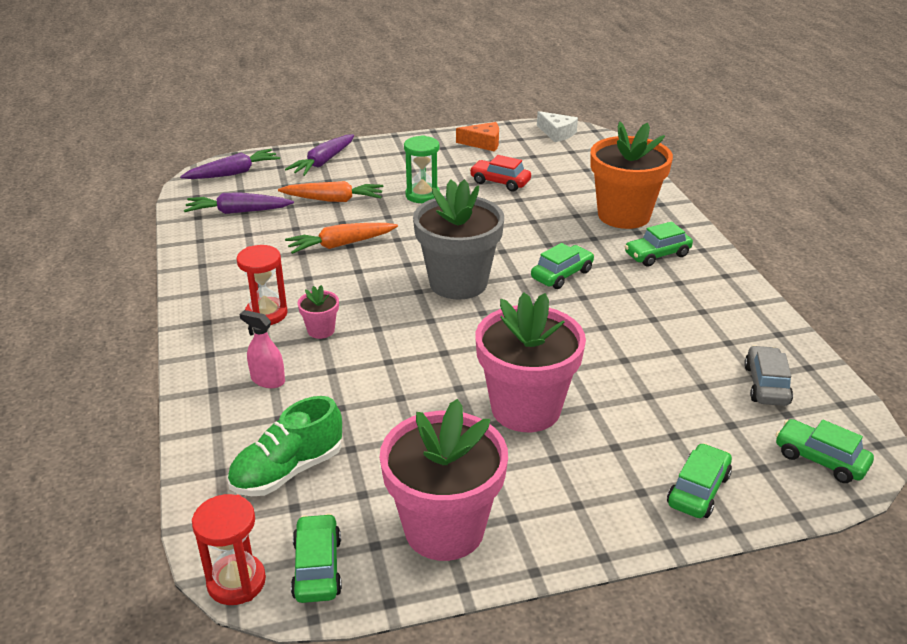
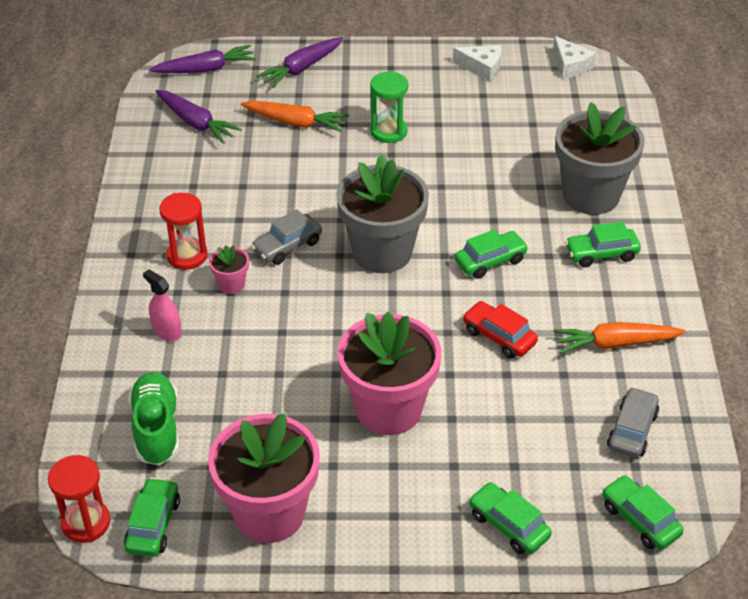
camera: 15 degrees right, 10 degrees up
(238, 212) = (196, 123): purple carrot -> purple carrot turned 150 degrees counterclockwise
(287, 471) = (156, 429): green shoe -> green shoe turned 105 degrees clockwise
(341, 245) = (283, 183): orange carrot -> orange carrot (615, 344)
(364, 291) = (287, 246): none -> grey car
(483, 143) = (482, 68): orange cheese -> white cheese
(500, 182) = (477, 127): red car -> red car (499, 337)
(623, 215) = (591, 195): orange flower pot -> grey flower pot
(698, 490) = (508, 525): green car -> green car turned 90 degrees counterclockwise

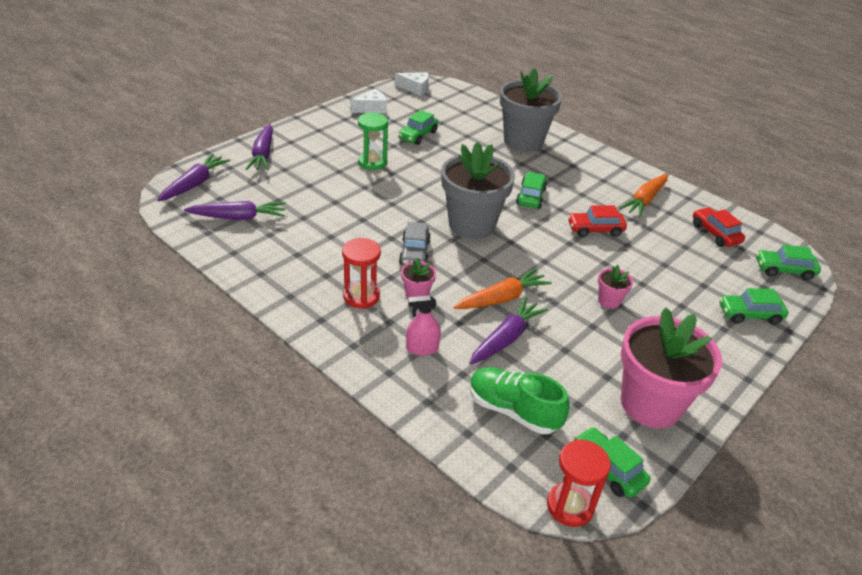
camera: 50 degrees left, 5 degrees down
(243, 372) = (506, 338): none -> purple carrot
(295, 123) = (308, 185): orange carrot -> orange carrot (502, 298)
(388, 409) = (609, 301): pink flower pot -> pink flower pot, size x0.43
(601, 254) = (572, 164): green car -> green car (418, 135)
(632, 430) = (715, 233): grey car -> red car

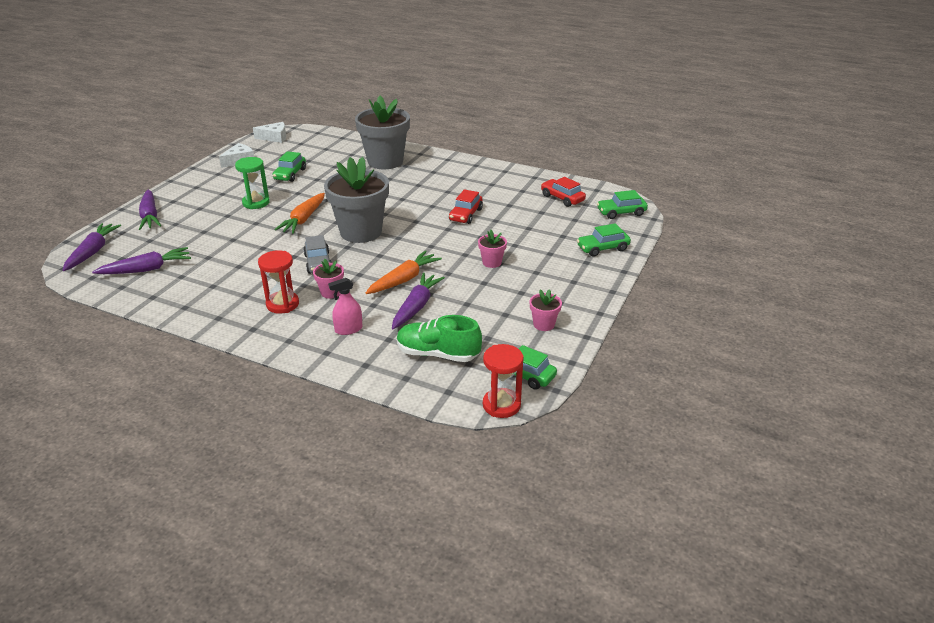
camera: 15 degrees left, 5 degrees down
(531, 197) = (405, 201): green car -> none
(595, 229) = (465, 215): red car -> red car turned 45 degrees counterclockwise
(645, 200) = (500, 186): orange carrot -> orange carrot (303, 219)
(650, 404) = (544, 324): pink flower pot -> pink flower pot, size x0.43

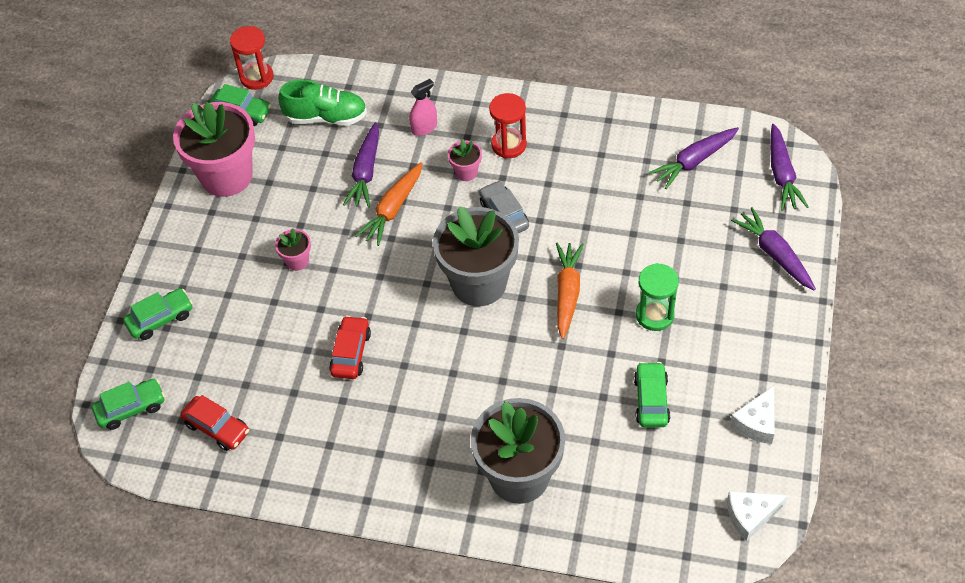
camera: 170 degrees right, 20 degrees up
(544, 324) = (226, 176): pink flower pot -> pink flower pot, size x2.32

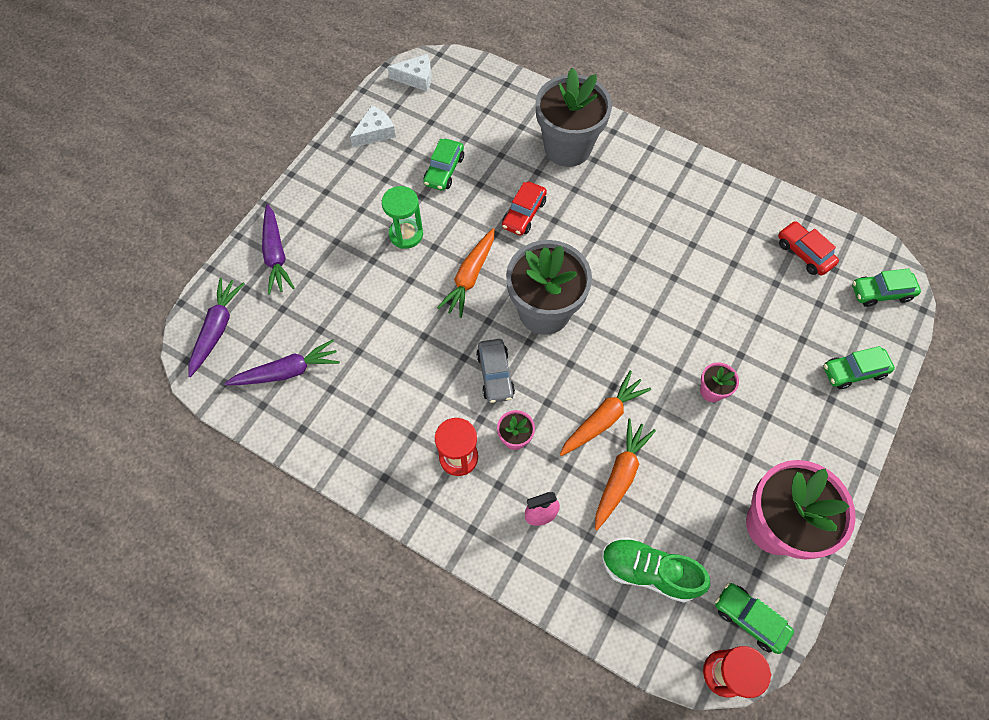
camera: 165 degrees left, 10 degrees up
(351, 353) = (677, 282): red car -> red car (524, 214)
(365, 172) = (620, 475): purple carrot -> orange carrot

